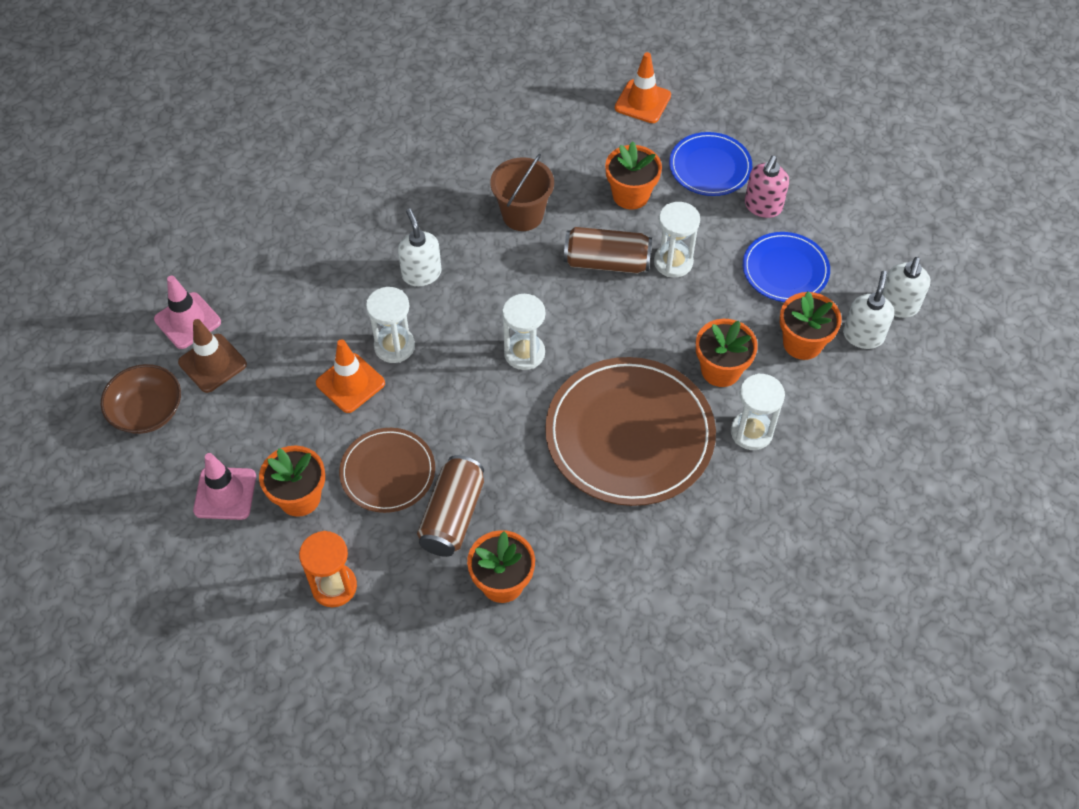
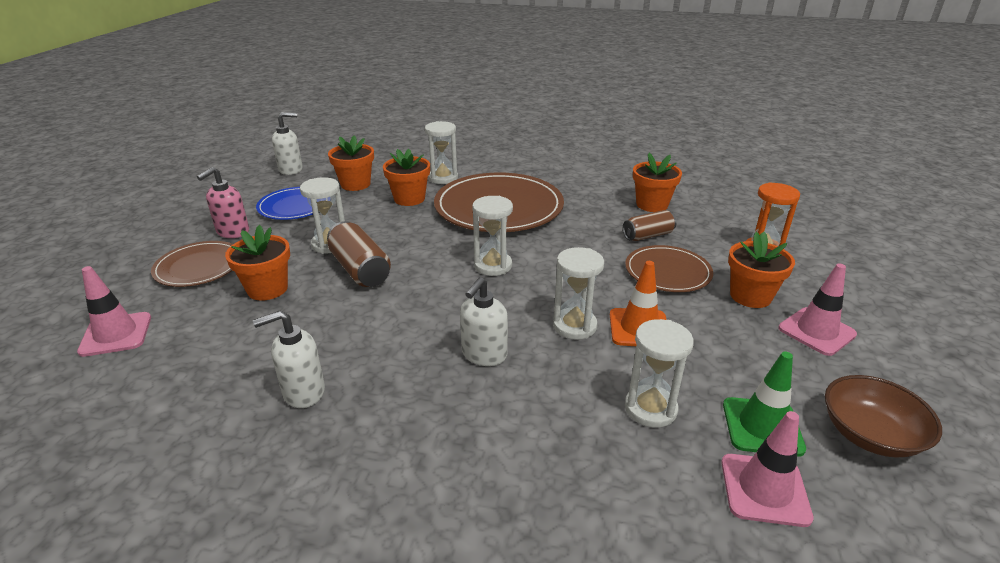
camera: 130 degrees left, 25 degrees down
(212, 363) = (762, 426): brown traffic cone -> green traffic cone
(285, 321) = (650, 408): none -> white hourglass
(452, 515) = (648, 235): brown can -> brown can, size x0.67
(522, 215) = (347, 333): brown bucket -> none
(642, 102) = (116, 334): orange traffic cone -> pink traffic cone
(710, 167) = (199, 267): blue plate -> brown plate
(763, 206) = (232, 232): pink soap dispenser -> pink soap dispenser turned 135 degrees clockwise
(863, 335) = (328, 172): white soap dispenser -> white soap dispenser (303, 392)

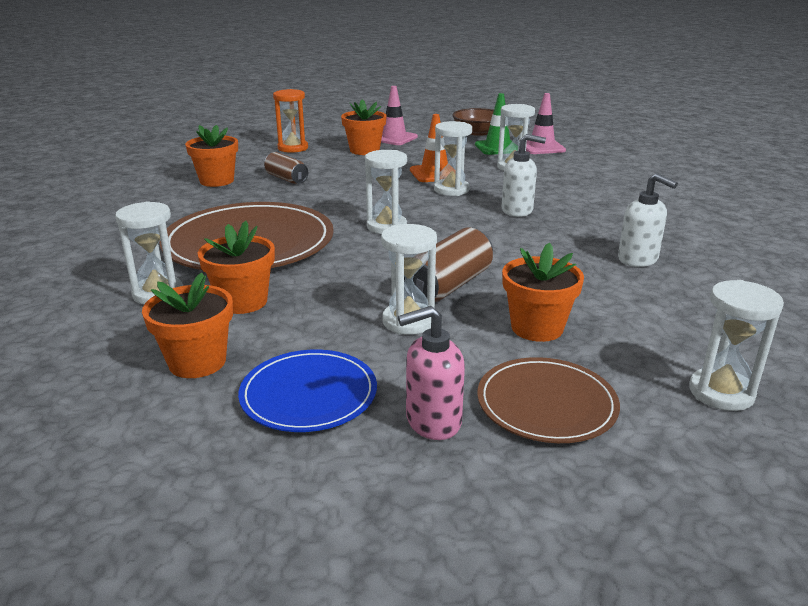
camera: 110 degrees left, 5 degrees down
(116, 334) = (721, 393): pink traffic cone -> white hourglass
(232, 232) = (432, 421): pink soap dispenser -> pink soap dispenser turned 150 degrees clockwise
(291, 170) = (127, 471): white soap dispenser -> none
(667, 272) = (347, 170): brown plate -> none

